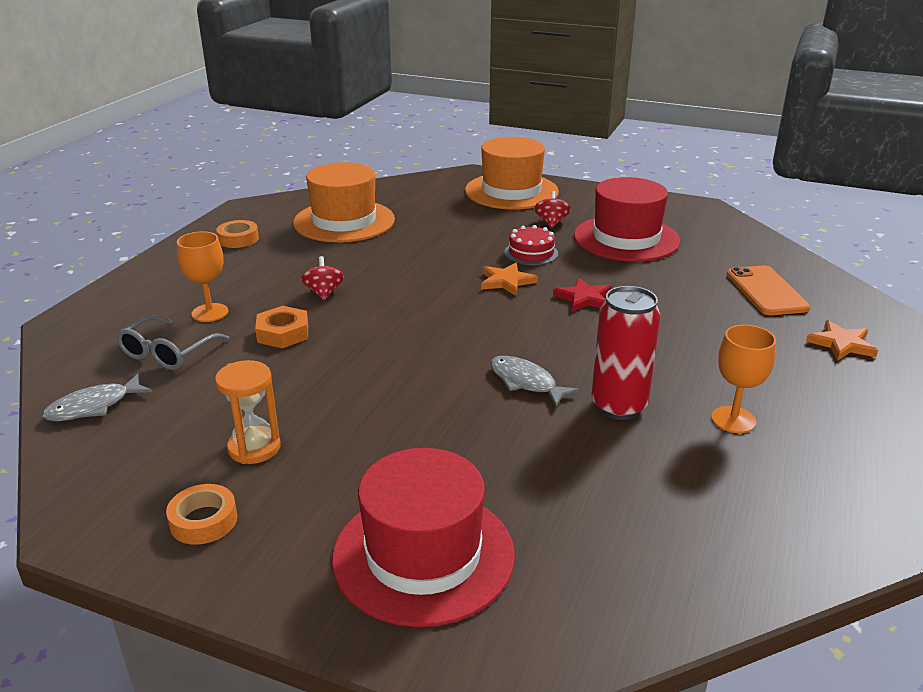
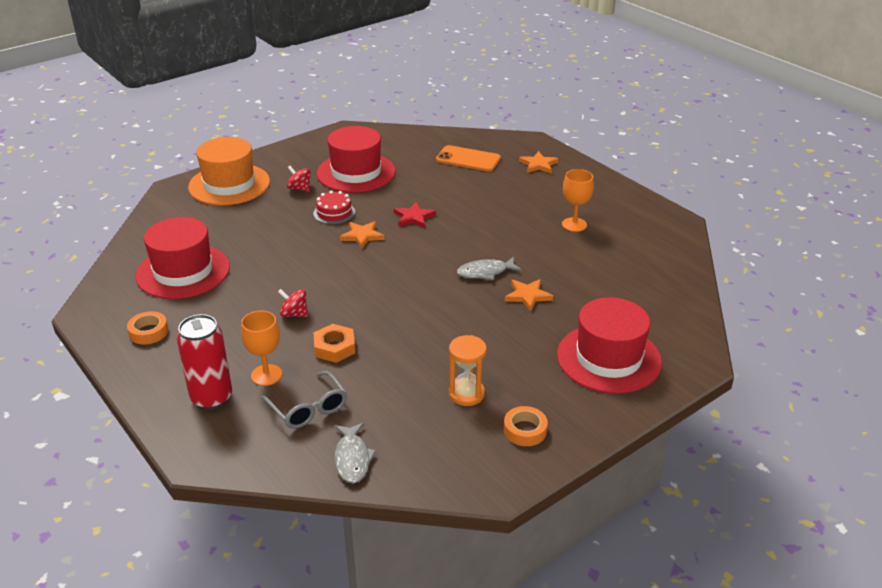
camera: 60 degrees left, 5 degrees up
(344, 221) = (183, 271): orange hat -> red hat
(508, 432) = (527, 296): none -> orange star
(619, 406) = (534, 252): red can -> red can (211, 398)

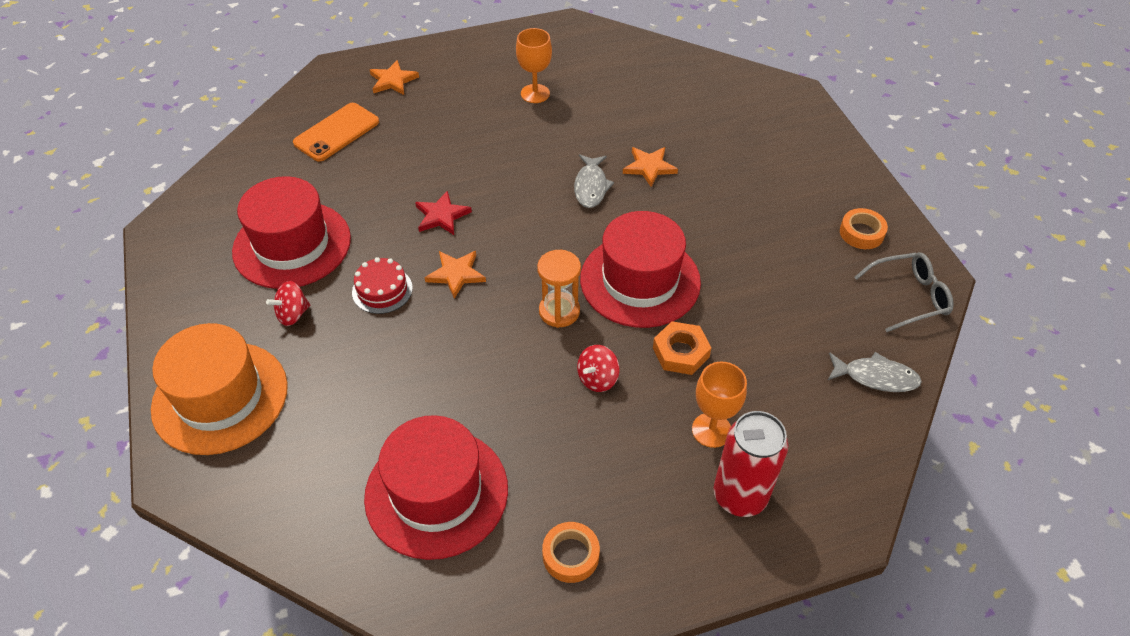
camera: 70 degrees left, 15 degrees up
(308, 408) = (785, 399): grey glasses -> grey glasses (909, 297)
(466, 394) = (796, 260): orange hourglass -> orange hourglass (559, 311)
(608, 358) = (772, 144): red hat -> red hat (640, 280)

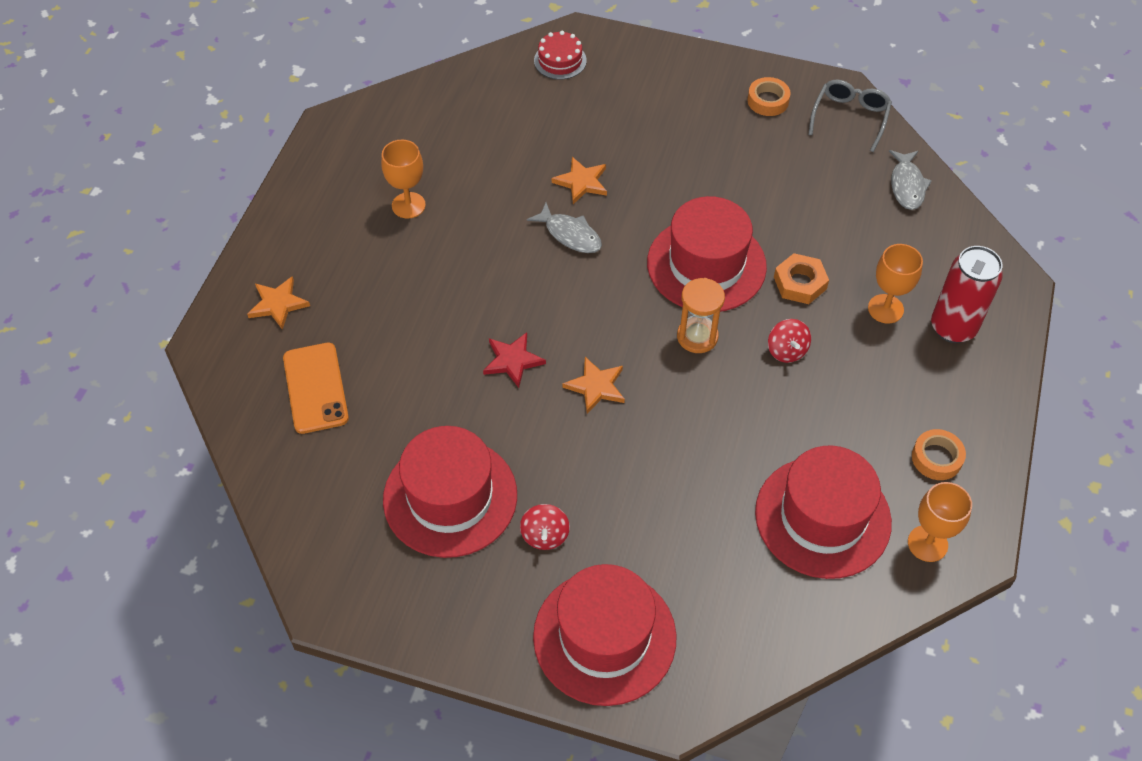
camera: 55 degrees left, 5 degrees up
(220, 397) = (604, 637): orange hat -> red hat
(382, 290) = (570, 451): red cake -> red cake (560, 60)
(465, 594) = (927, 543): none -> orange goblet
(876, 377) = (907, 185): grey fish -> grey fish turned 135 degrees clockwise

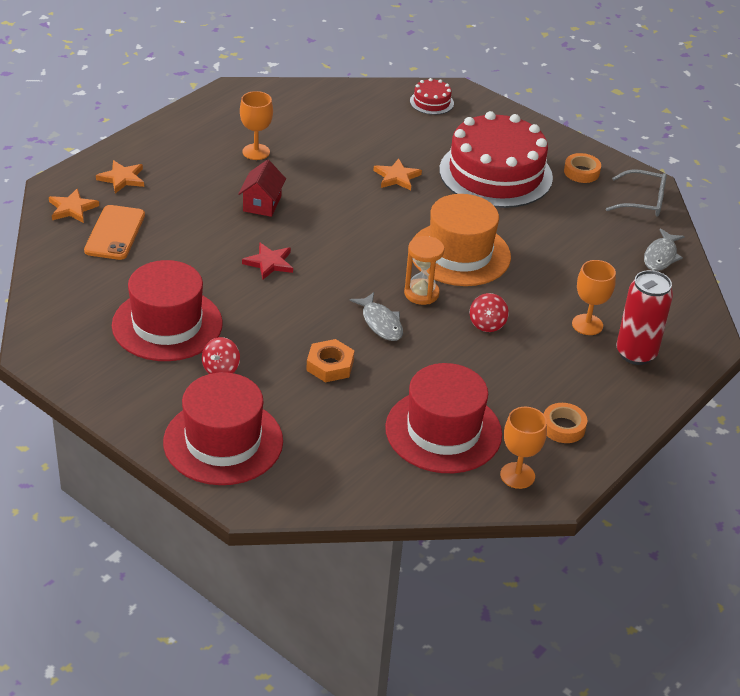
camera: 20 degrees right, 15 degrees down
(457, 278) = (262, 204): none -> red house
(570, 234) = (365, 204): grey fish -> grey fish (380, 323)
(596, 386) = (321, 297): orange star -> orange star (72, 208)
(682, 137) = (495, 173): none -> red cake
(706, 265) = (459, 254): red hat -> orange hat
(800, 283) = (527, 287): orange nut -> orange nut (330, 365)
(850, 117) = (643, 201): grey glasses -> grey glasses turned 60 degrees clockwise

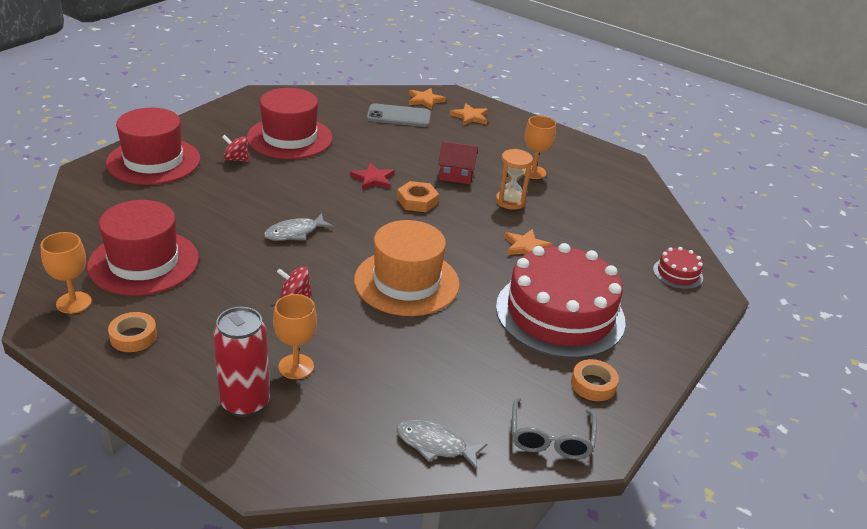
camera: 85 degrees right, 5 degrees down
(115, 233) = (399, 116): orange phone -> grey phone
(330, 365) = (237, 206): orange nut -> orange nut (417, 201)
(421, 293) = (339, 256): orange hourglass -> orange hourglass (510, 201)

